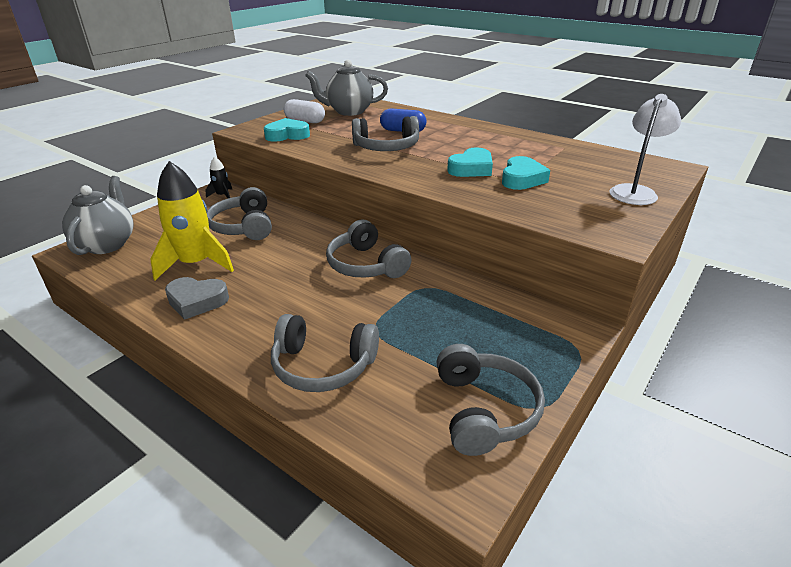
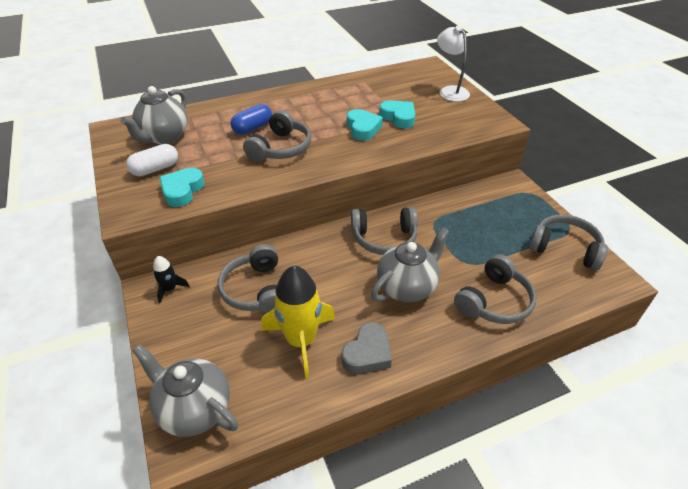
camera: 60 degrees left, 10 degrees up
(244, 226) = (256, 290): grey headphones -> grey headphones turned 60 degrees clockwise
(302, 299) = (407, 287): none -> grey teapot

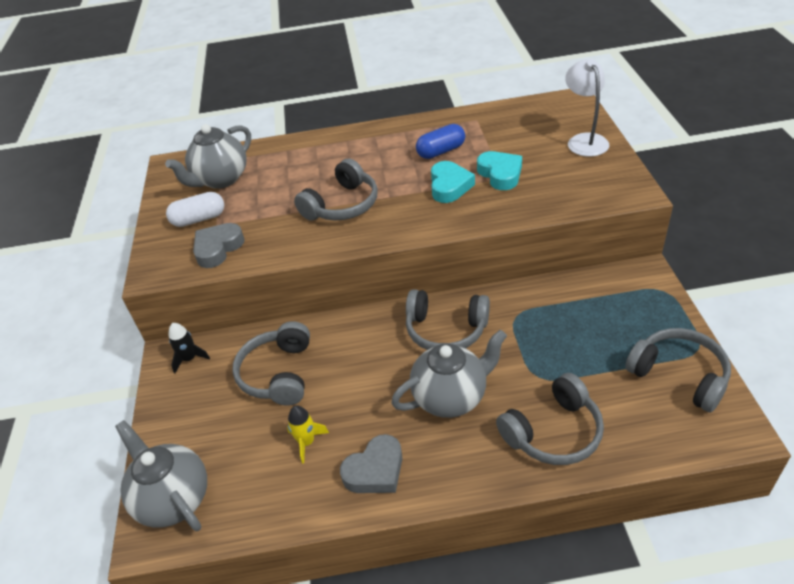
camera: 20 degrees right, 0 degrees up
(182, 190) = (218, 248): turquoise heart -> grey heart
(252, 128) = (320, 175): blue capsule -> blue capsule (441, 151)
(301, 340) = (306, 442): yellow rocket -> yellow rocket, size x0.48

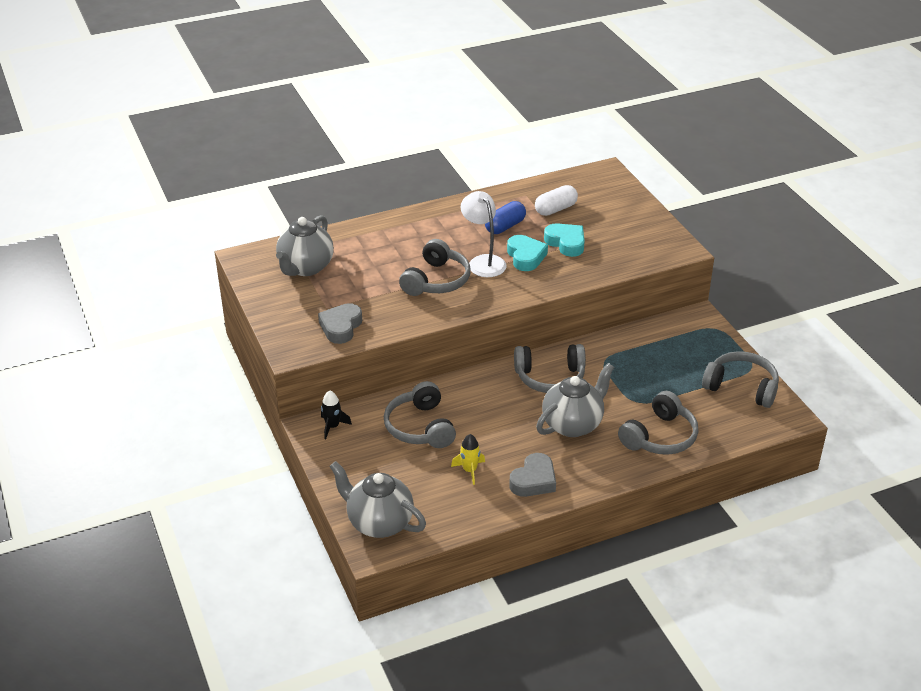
camera: 20 degrees left, 5 degrees down
(199, 219) = (306, 304): white capsule -> white capsule (555, 209)
(584, 140) = (628, 208): white lamp -> white lamp (483, 262)

